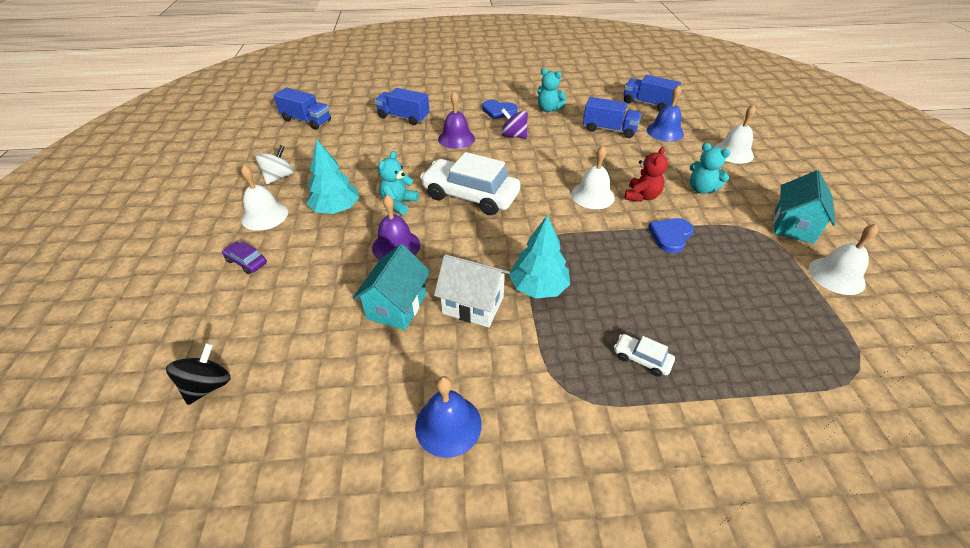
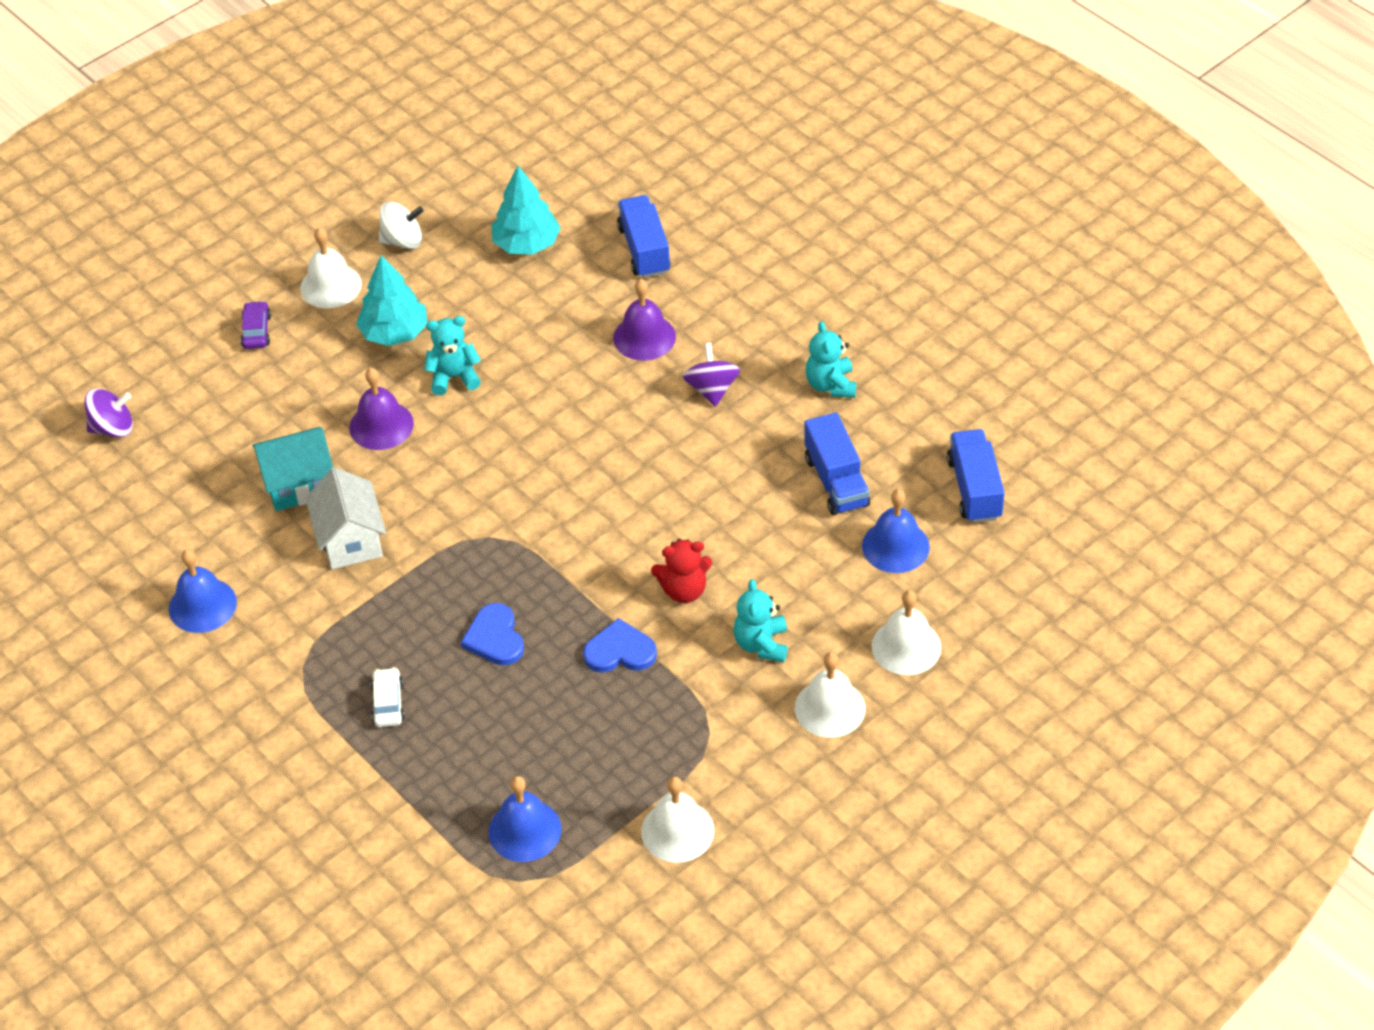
camera: 55 degrees right, 5 degrees up
(208, 385) = (113, 428): black spinning top -> purple spinning top
(306, 120) = (538, 165): blue truck -> none
(470, 196) = (528, 429): white car -> none
(498, 111) = (766, 334): blue heart -> blue heart (495, 638)
(538, 287) = (421, 577): turquoise tree -> turquoise tree (526, 244)
(593, 195) = (639, 542): white bell -> white bell (830, 708)
(793, 226) = (756, 765): turquoise house -> none
(809, 344) = (524, 830): none -> blue bell

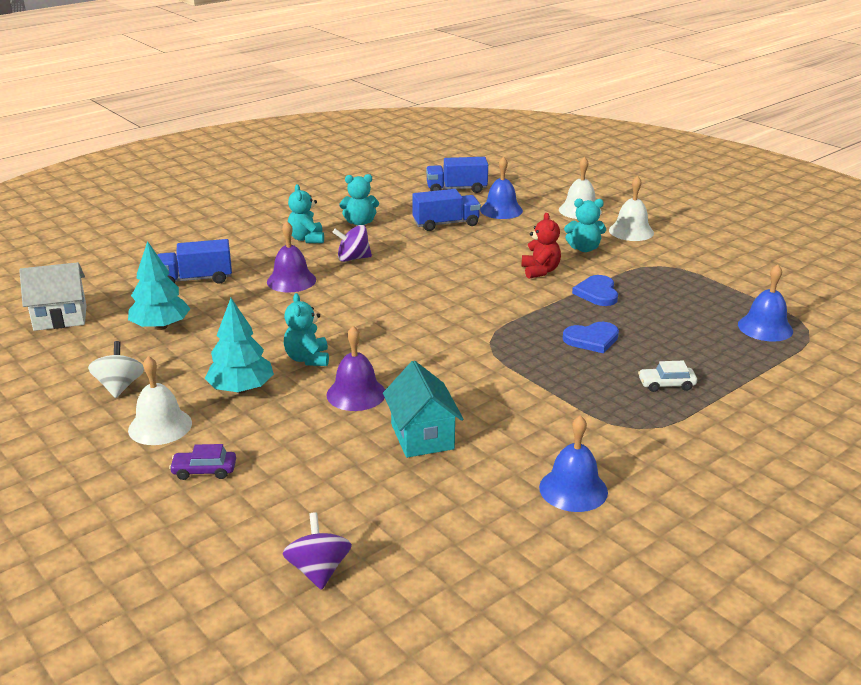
camera: 90 degrees left, 20 degrees down
(350, 540) = (491, 406): white house -> white house (60, 318)
(677, 831) = (742, 276): white bell -> none
(770, 335) = (307, 239): none -> turquoise teddy bear

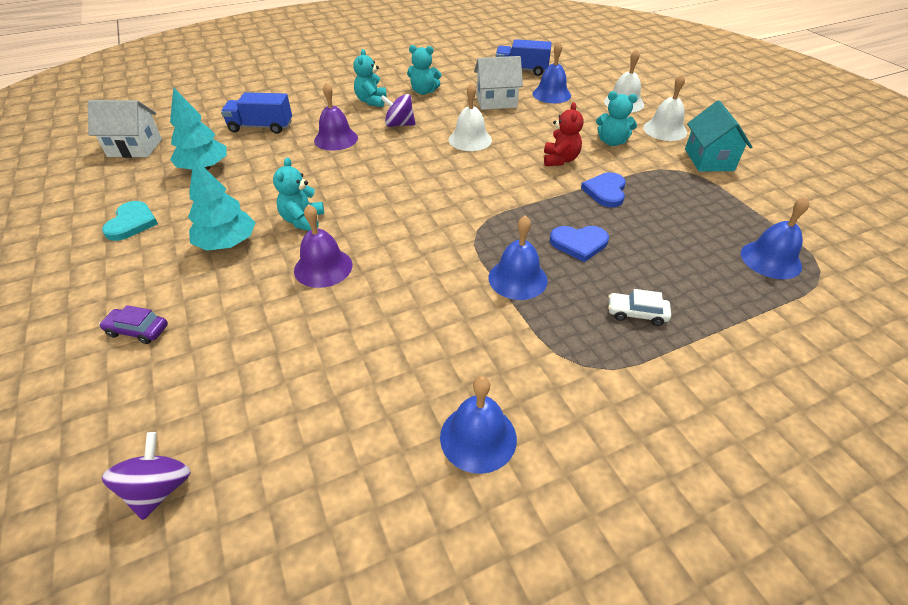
camera: 15 degrees right, 15 degrees up
(119, 387) = (132, 223): white spinning top -> turquoise heart
(160, 426) = (135, 271): white bell -> white bell (470, 140)
(422, 436) = (357, 331): turquoise house -> turquoise house (709, 160)
(446, 224) = (496, 101): blue truck -> white house
(549, 375) = (517, 278): none -> blue bell

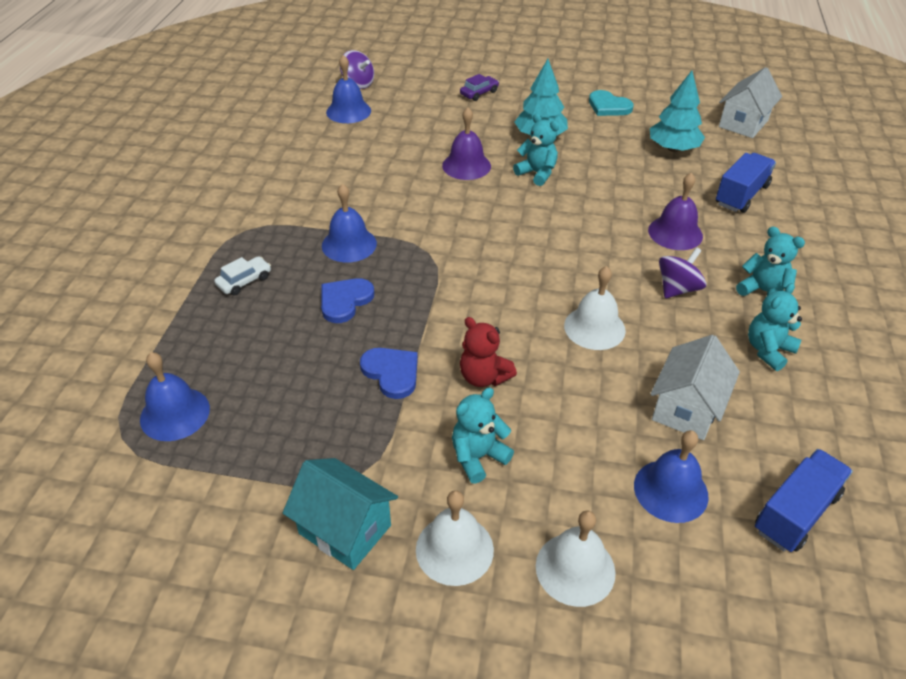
camera: 125 degrees right, 0 degrees up
(478, 437) = (260, 170): blue bell -> blue bell (348, 111)

